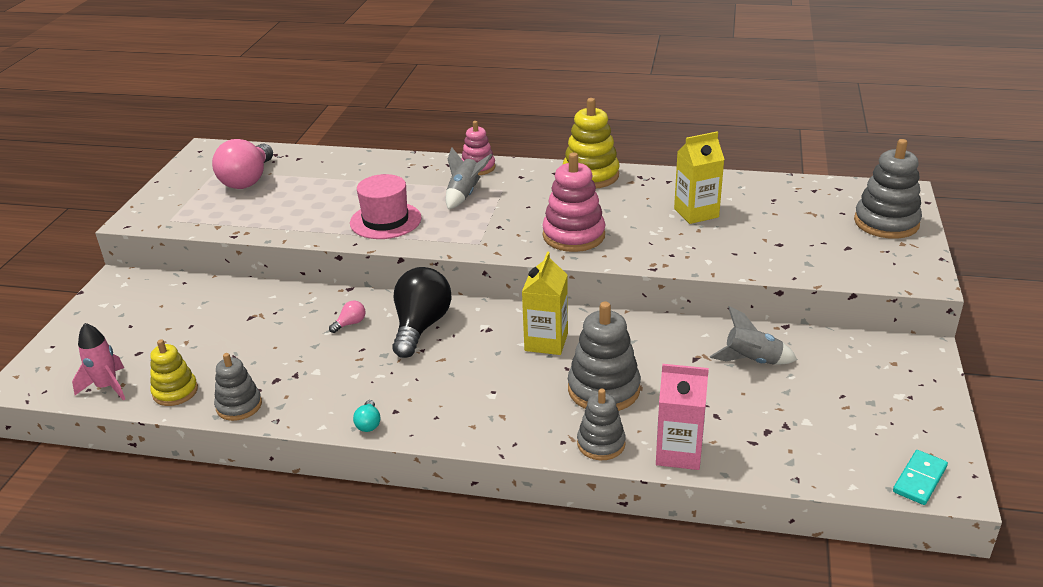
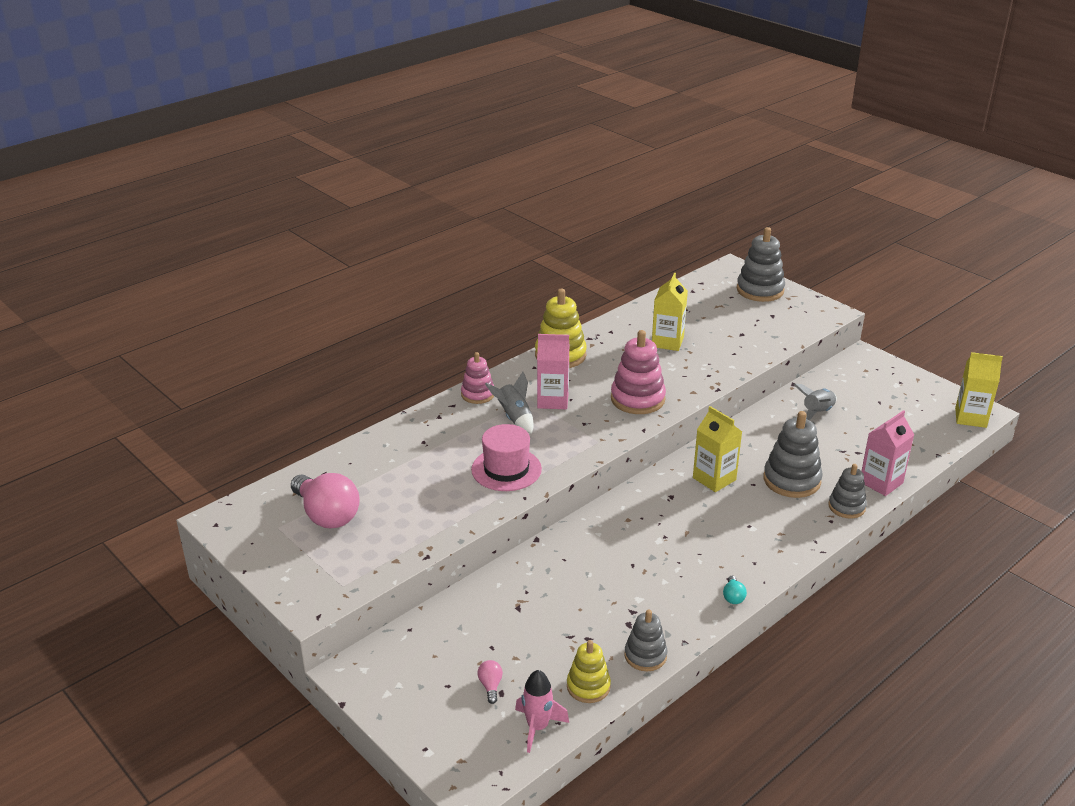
camera: 55 degrees left, 0 degrees up
(350, 324) = (590, 557): pink light bulb -> pink light bulb (490, 686)
(368, 424) = (733, 597): turquoise light bulb -> turquoise light bulb turned 60 degrees clockwise
(421, 327) = (633, 525): black light bulb -> none
(514, 200) = (552, 400): none -> pink carton
(919, 479) = (970, 417): turquoise domino -> yellow carton

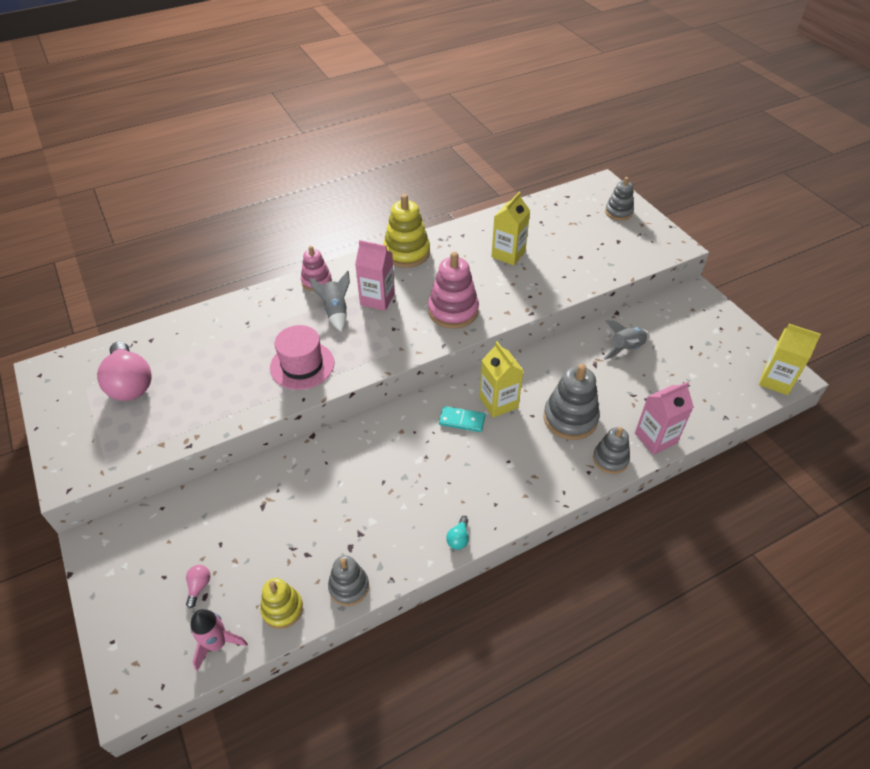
camera: 15 degrees right, 15 degrees up
(685, 500) = (462, 420): none -> turquoise domino
(760, 290) = (618, 212): grey stacking toy -> grey stacking toy, size x0.62

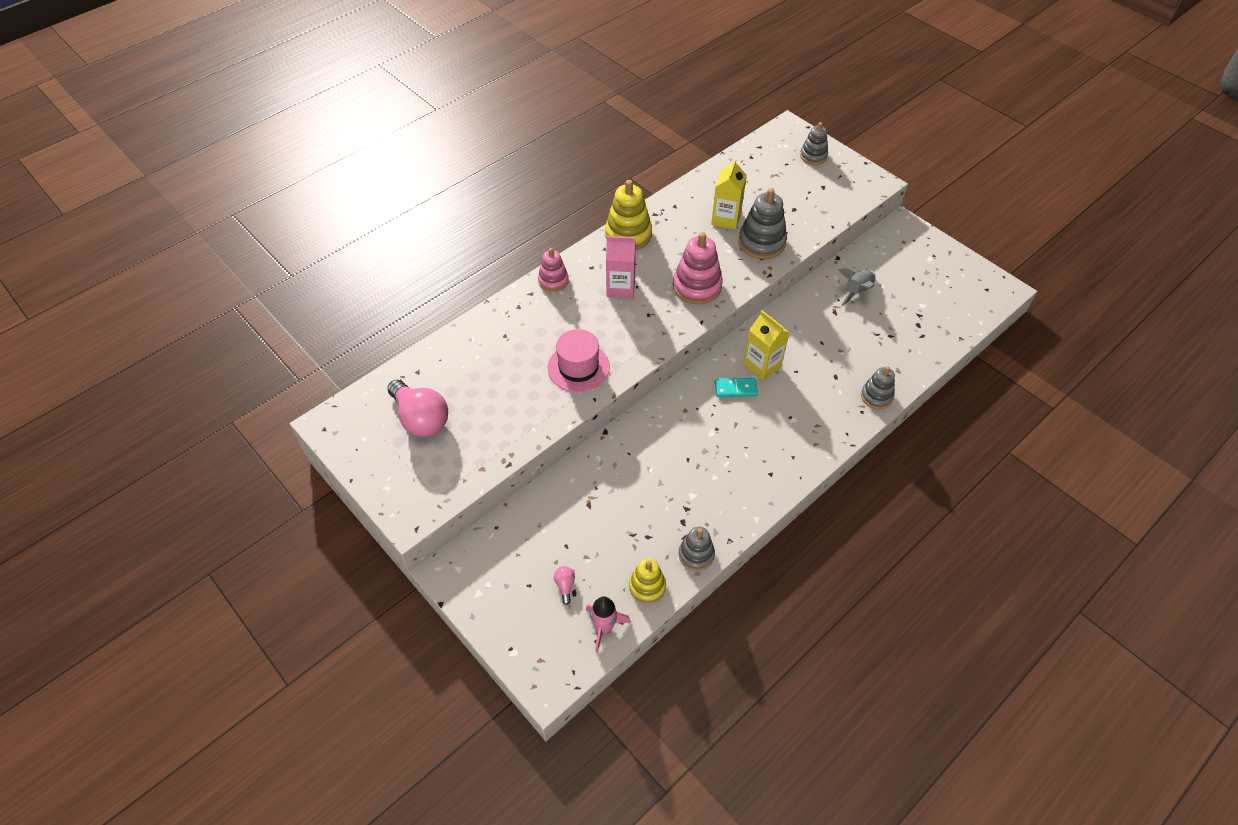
camera: 15 degrees left, 5 degrees up
(335, 312) = (586, 308): grey rocket -> none
(458, 538) = (773, 493): turquoise light bulb -> none
(570, 418) = (830, 367): grey stacking toy -> grey stacking toy (761, 243)
(655, 438) = (908, 369): pink carton -> none
(776, 381) = (993, 296): yellow carton -> none

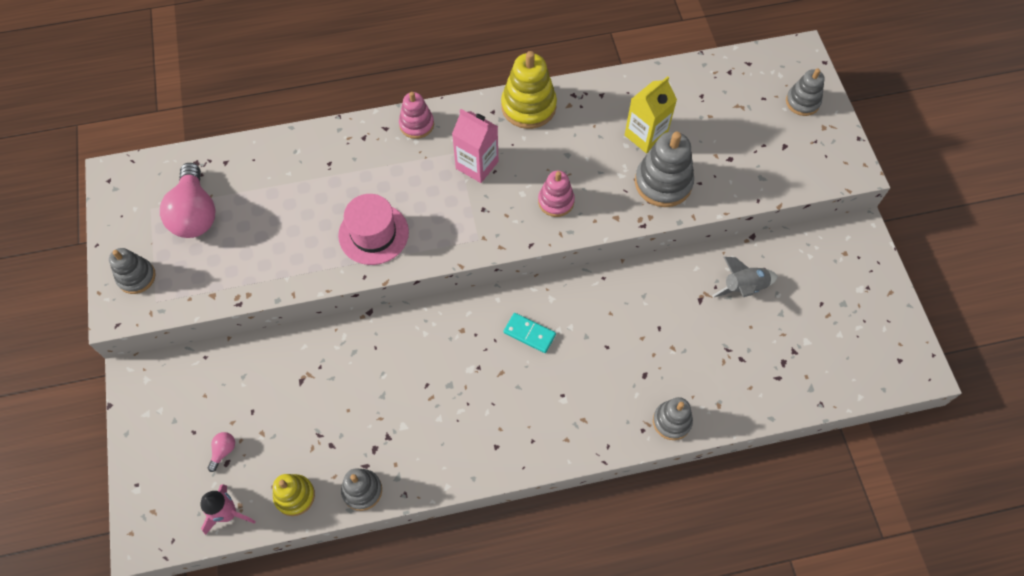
camera: 30 degrees right, 10 degrees up
(406, 486) = (136, 277): none -> grey stacking toy
(697, 286) = (556, 201): pink stacking toy -> pink stacking toy, size x0.62
(762, 365) = (576, 321): yellow carton -> none

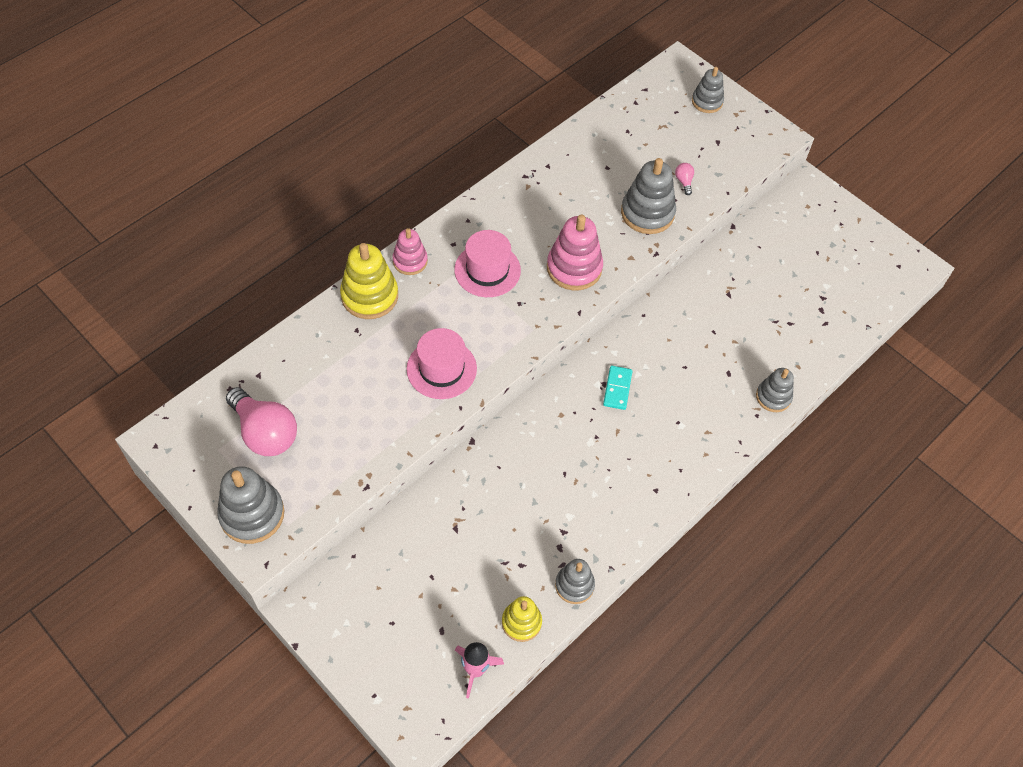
camera: 35 degrees left, 5 degrees down
(136, 277) = (252, 514): grey stacking toy -> grey stacking toy, size x1.60
(223, 451) = (431, 623): pink light bulb -> pink light bulb (684, 182)
(477, 165) = (487, 270): pink carton -> pink hat
(528, 106) = (495, 202): yellow stacking toy -> yellow stacking toy (369, 296)
(529, 334) = (617, 389): turquoise domino -> turquoise domino turned 75 degrees counterclockwise
(556, 201) = (574, 268): pink stacking toy -> pink stacking toy, size x1.60
(645, 135) = (607, 182): yellow carton -> none
(743, 287) = (754, 268): grey rocket -> none

